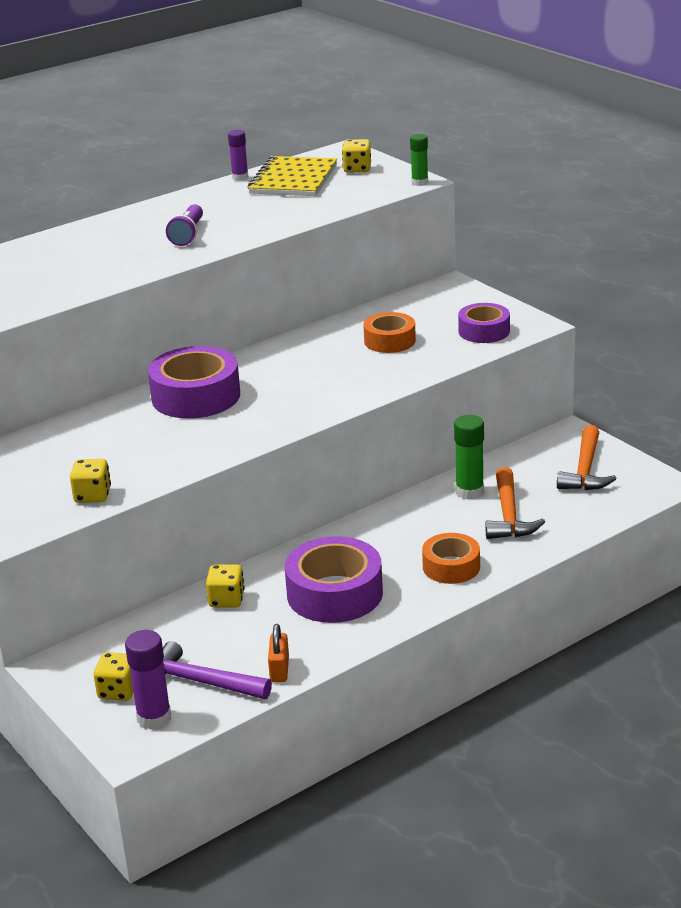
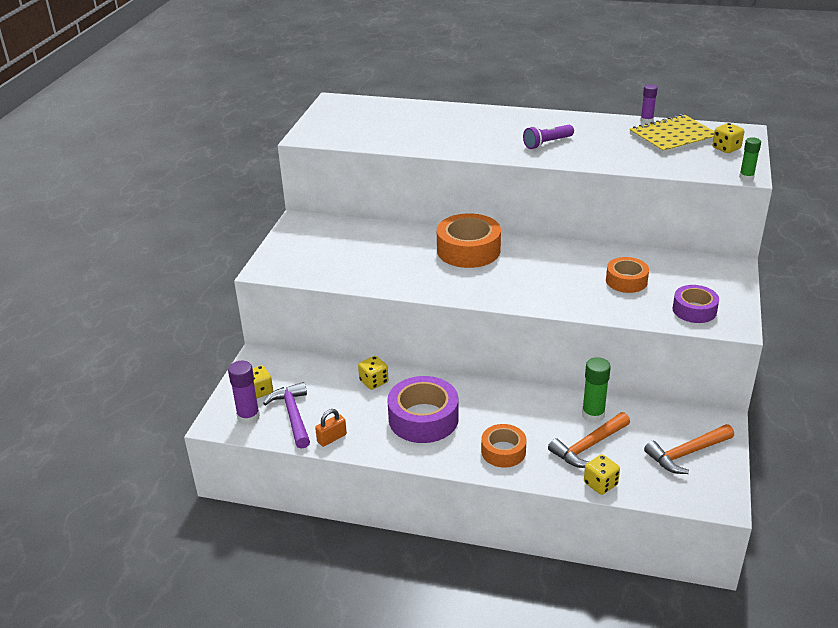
camera: 50 degrees right, 5 degrees up
(92, 495) = (330, 274): yellow dice -> yellow dice (600, 484)
(196, 396) = (468, 250): purple tape -> orange tape

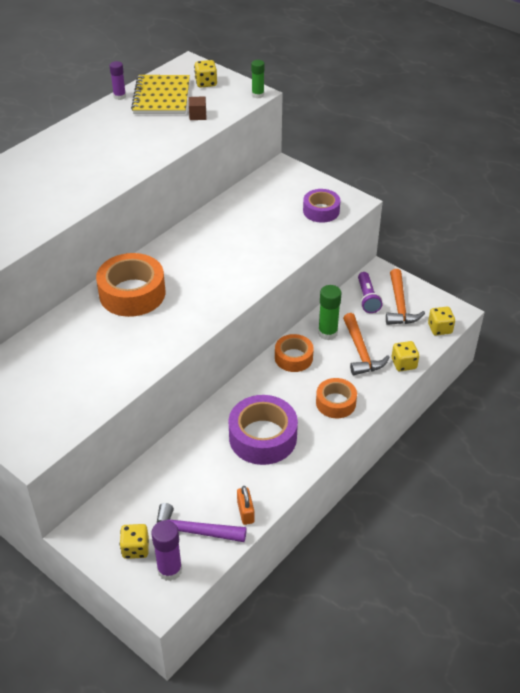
camera: 65 degrees left, 10 degrees up
(374, 382) = (187, 453): yellow dice -> yellow dice (440, 328)
(547, 143) = (101, 161): purple flashlight -> purple flashlight (367, 298)
(626, 281) = (257, 226): orange tape -> orange tape (293, 358)
(669, 161) = (197, 115): none -> brown cube

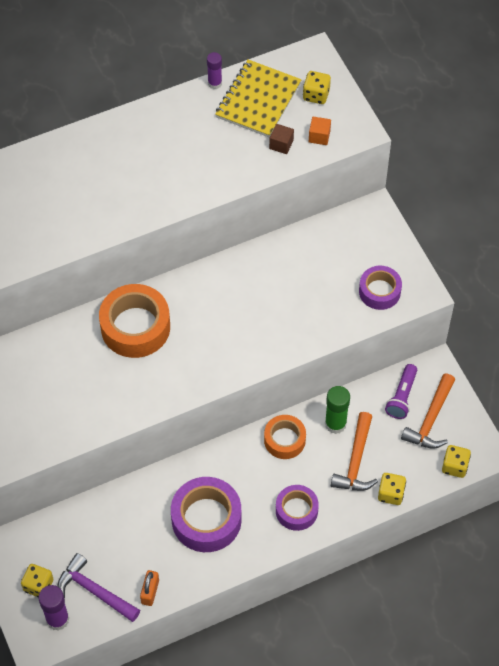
camera: 25 degrees right, 15 degrees up
(225, 104) = (319, 136): none -> orange cube
(257, 95) = (361, 135): green glue stick -> none
(335, 403) = (296, 510): orange tape -> purple tape

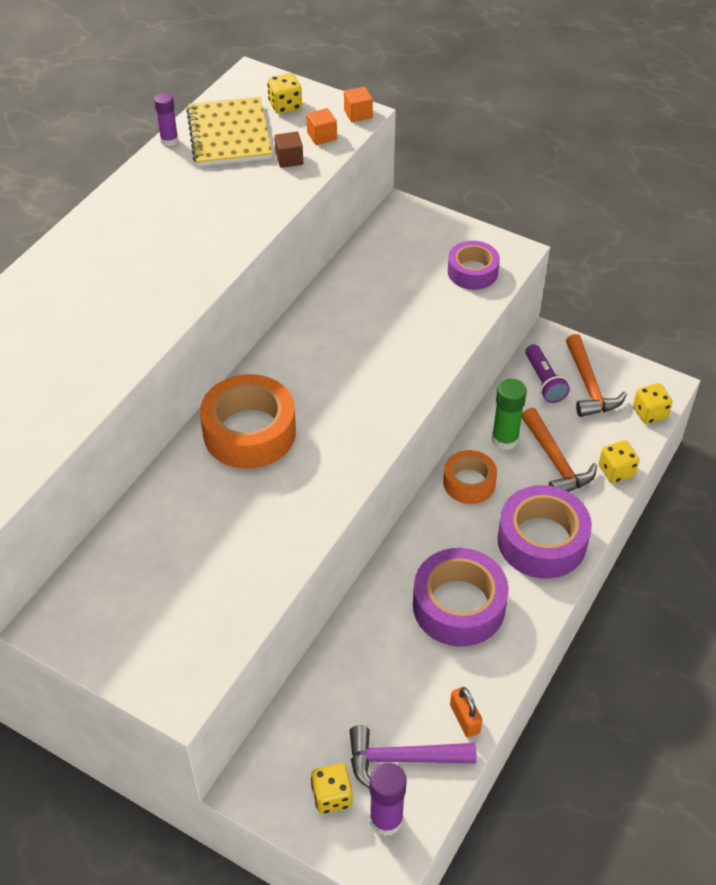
camera: 35 degrees left, 10 degrees down
(296, 510) = (542, 541): purple tape -> purple tape, size x1.64
(360, 130) = (358, 114): none -> orange cube

